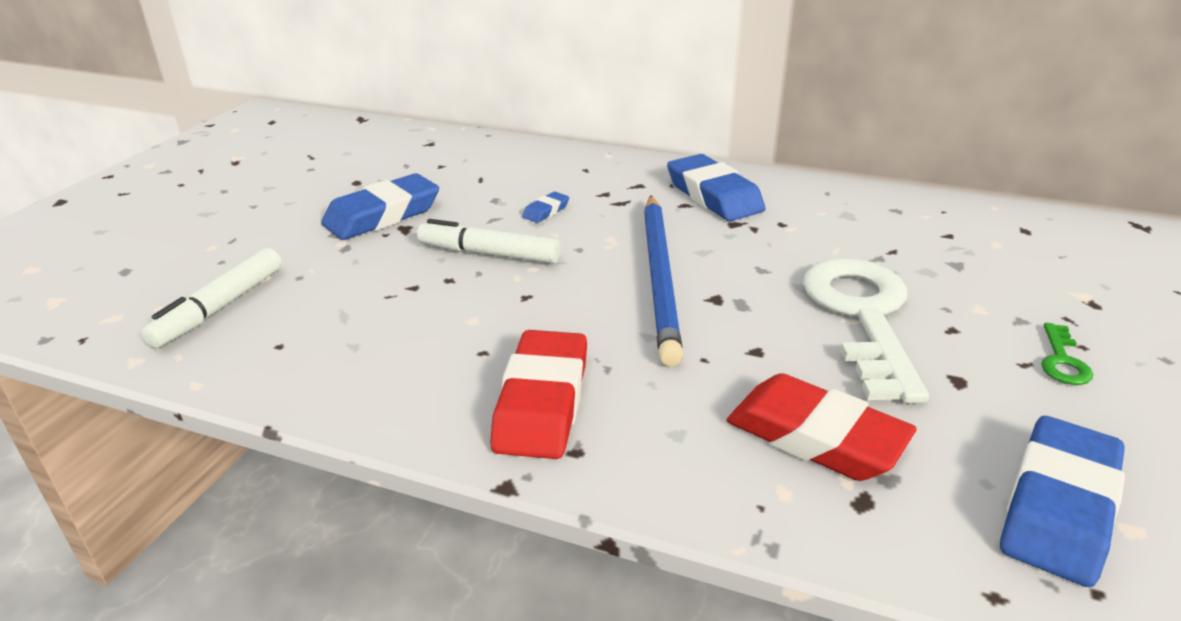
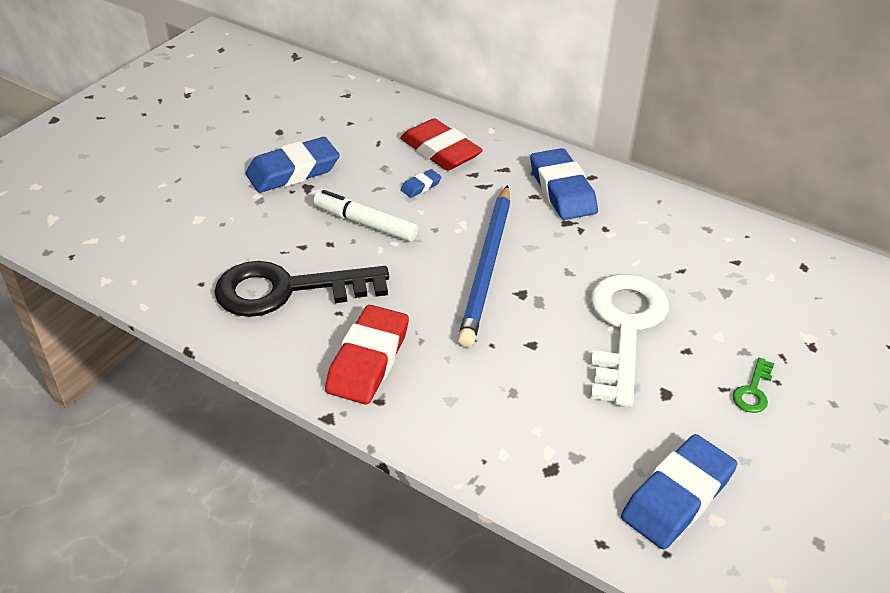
camera: 10 degrees right, 10 degrees up
(220, 307) = (164, 243): white marker -> none
(404, 336) = (287, 290): none -> black key
(815, 437) = (542, 419): red eraser -> red eraser (440, 151)

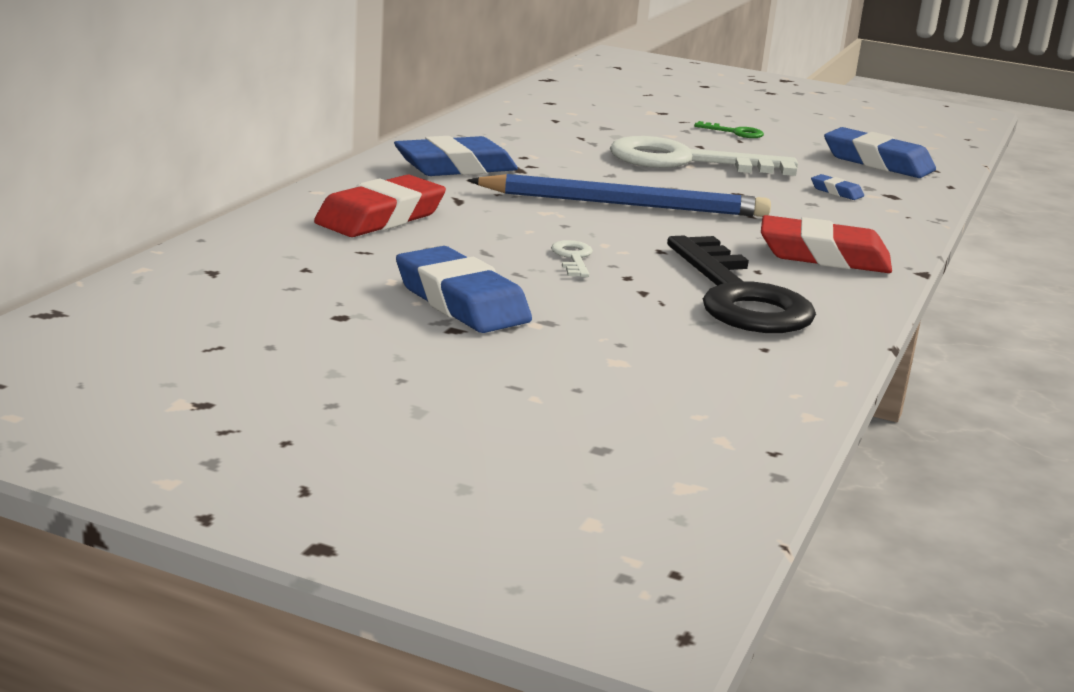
camera: 100 degrees left, 20 degrees down
(365, 223) = (573, 258): white marker -> white key
(421, 186) = (473, 229): blue eraser -> blue eraser (836, 192)

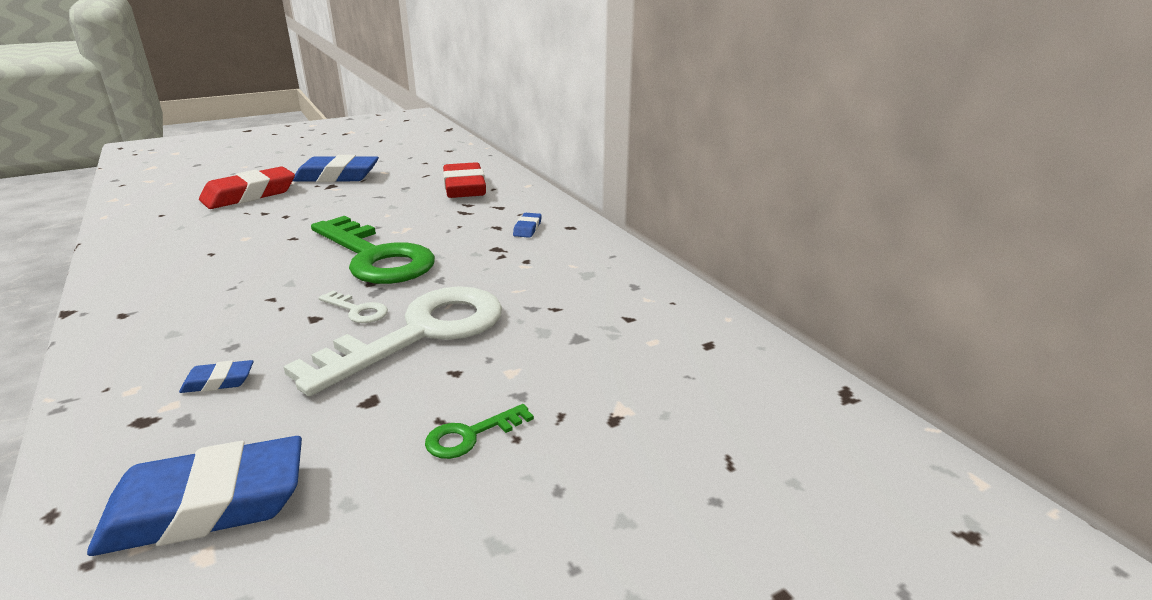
camera: 130 degrees right, 5 degrees up
(455, 167) = (527, 228): blue eraser -> blue eraser, size x0.45
(573, 258) = (331, 211): white key -> white key (357, 310)
(623, 204) = (376, 257): blue pencil -> green key
(739, 297) = (204, 232): black key -> none
(823, 256) = (169, 286): red eraser -> red eraser (249, 195)

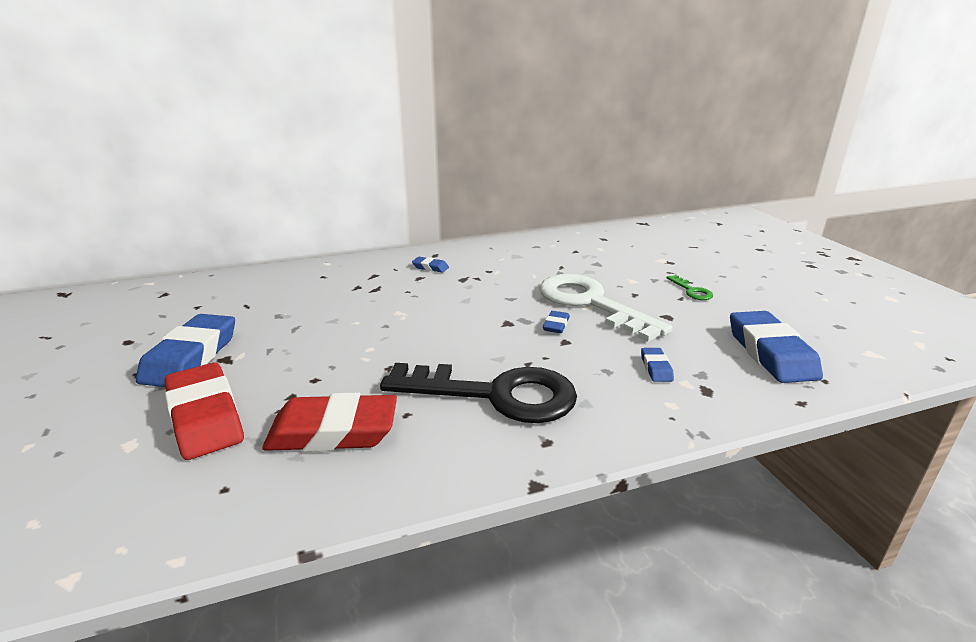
camera: 80 degrees left, 0 degrees up
(218, 286) = (495, 394): none -> black key
(357, 310) = (556, 325): white key -> blue eraser
(376, 257) = (460, 323): green key -> none
(464, 187) = (309, 287): red eraser -> red eraser (333, 432)

